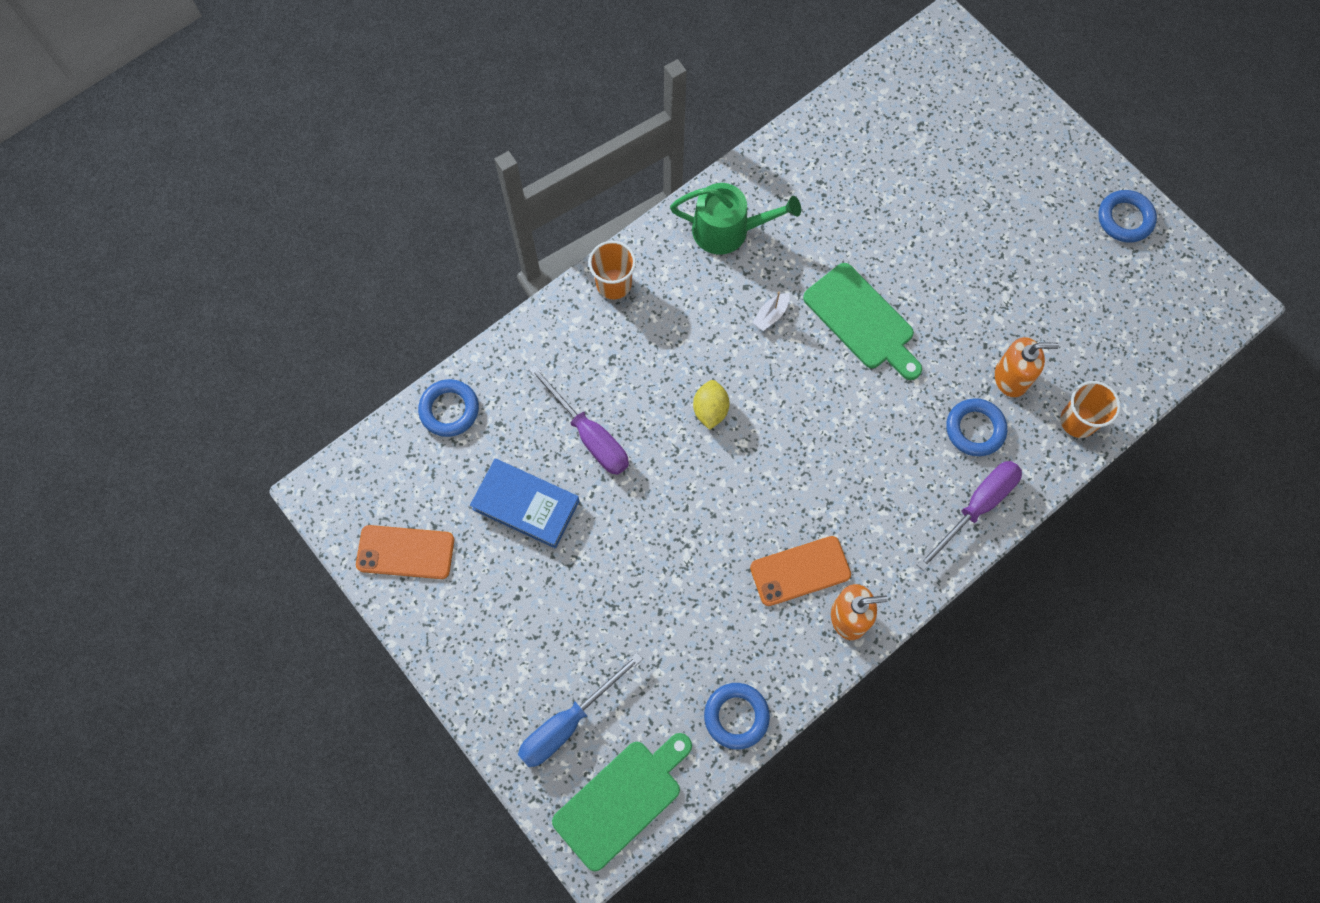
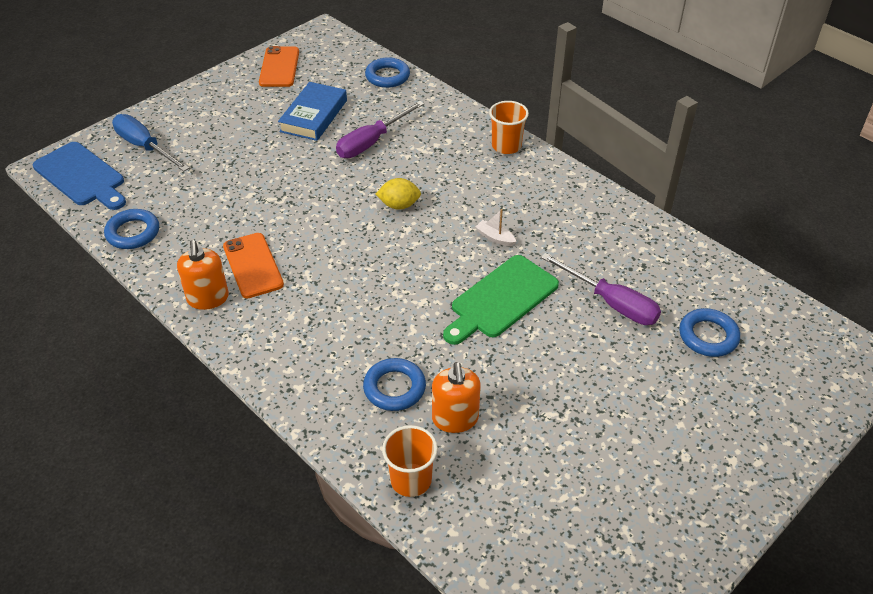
camera: 85 degrees right, 25 degrees down
(621, 800) = (81, 176): green cutting board -> blue cutting board
(727, 230) = (574, 207): green watering can -> none
(976, 507) = (311, 390): purple screwdriver -> purple screwdriver (611, 303)
(1125, 219) = (682, 535): blue ring -> blue ring (708, 336)

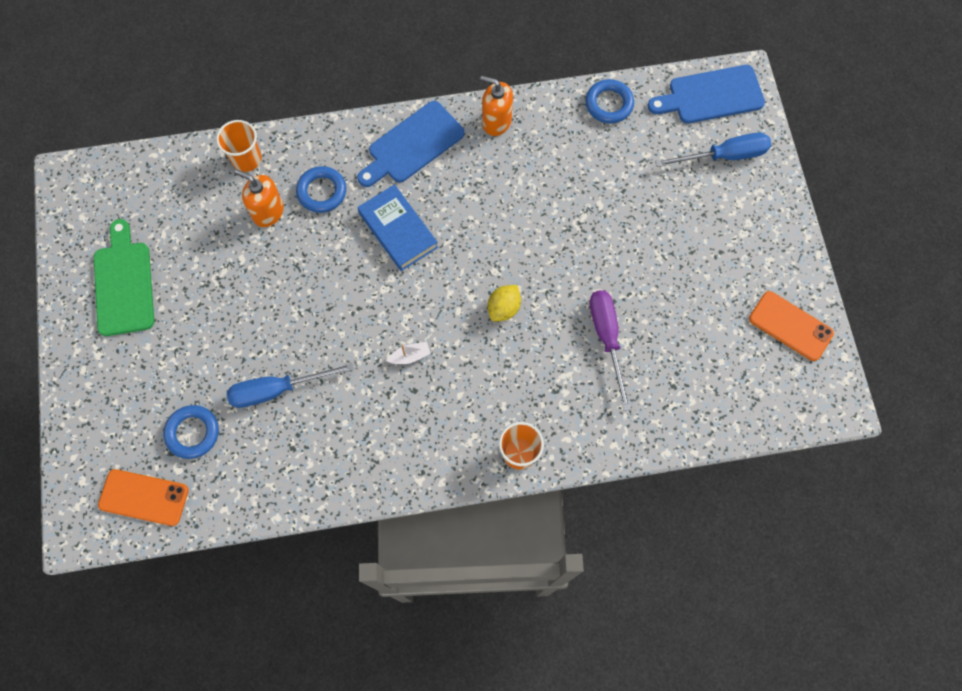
camera: 125 degrees right, 25 degrees up
(253, 265) = (510, 166): orange phone -> orange phone (144, 497)
(282, 346) = (412, 145): none -> blue cutting board
(314, 116) = (682, 312): blue book -> blue book (398, 230)
(387, 76) = (708, 418): blue ring -> none
(501, 299) = (343, 313): green cutting board -> green cutting board (124, 284)
(611, 303) = (277, 389): purple screwdriver -> blue screwdriver

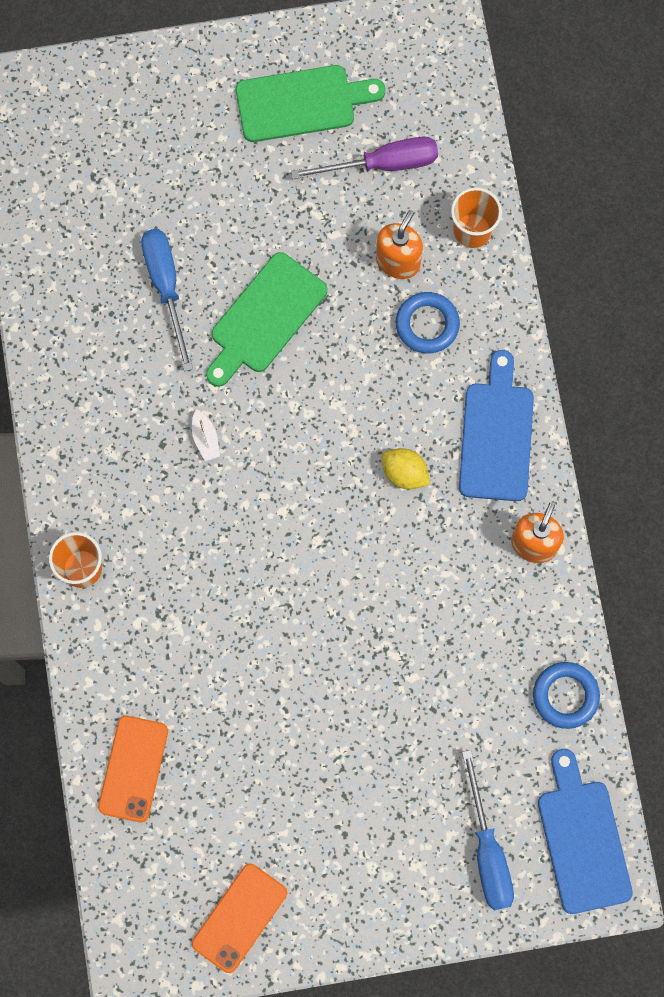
camera: 90 degrees right, 5 degrees up
(144, 497) = (43, 152): orange phone -> orange phone (133, 768)
(193, 433) = (116, 197): blue ring -> none
(309, 311) = (265, 317): none -> green cutting board
(398, 230) = (373, 420): blue book -> none
(412, 145) = (496, 435): blue cutting board -> blue cutting board turned 45 degrees clockwise
(504, 308) = (267, 551): yellow lemon -> yellow lemon (404, 473)
(607, 339) = (224, 679): purple screwdriver -> purple screwdriver (382, 164)

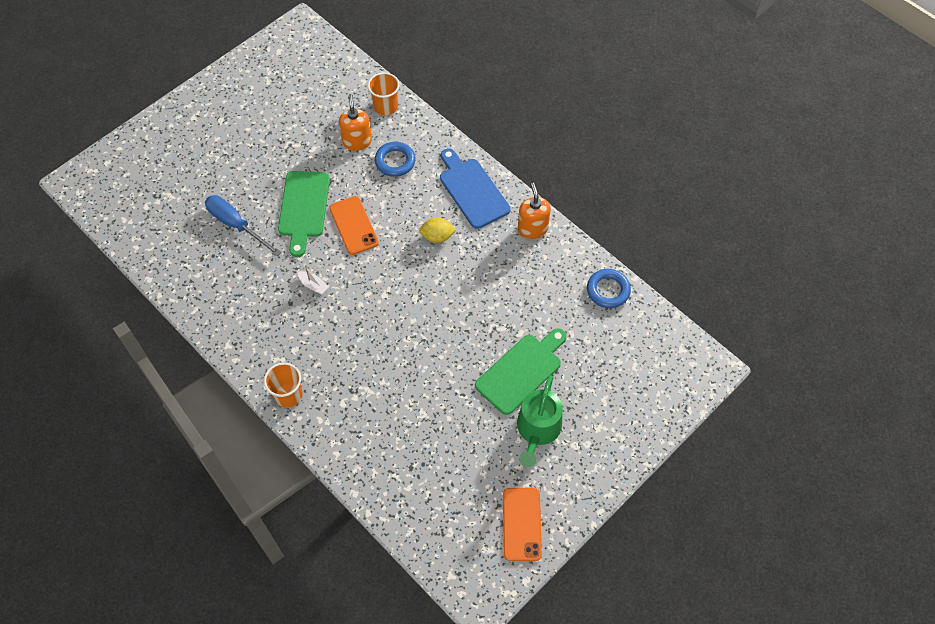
camera: 35 degrees left, 15 degrees down
(133, 768) = (398, 483): orange phone -> orange phone (354, 225)
(301, 103) = (249, 100): green cutting board -> green cutting board (521, 371)
(342, 817) = (537, 429): none -> green watering can
(382, 164) = (315, 103): purple screwdriver -> none
(487, 850) = (630, 393): blue screwdriver -> none
(582, 840) = (675, 355): blue cutting board -> none

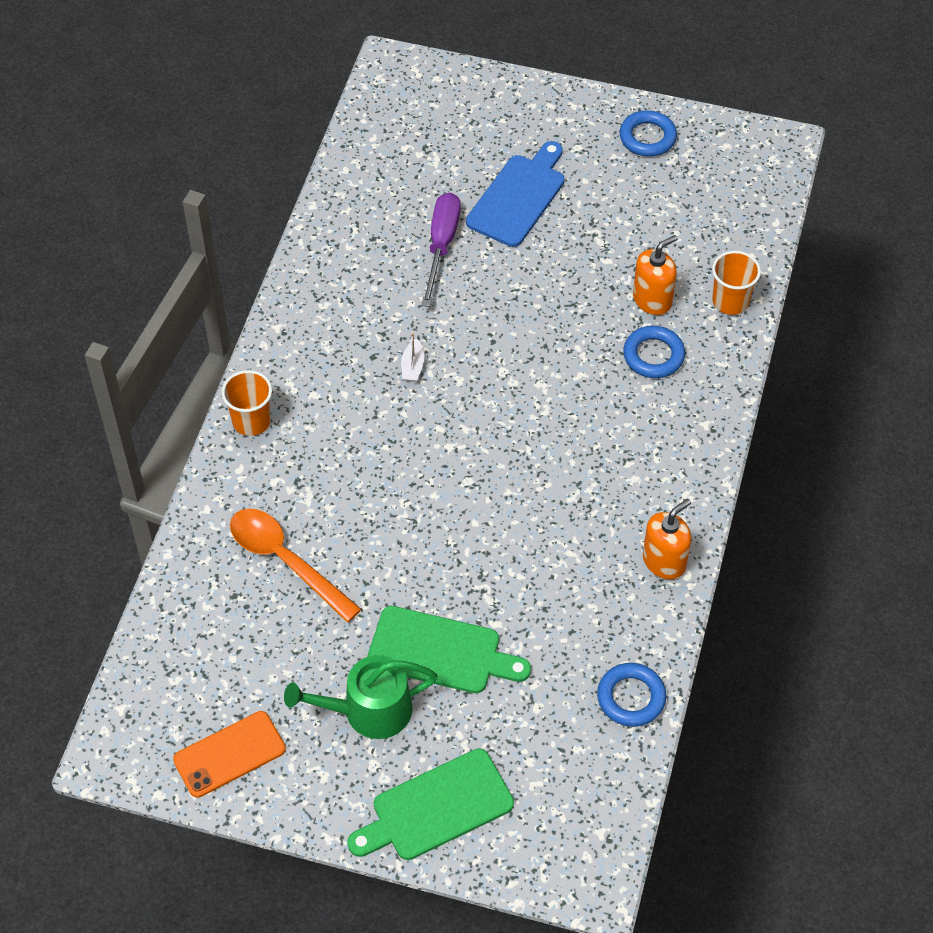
camera: 60 degrees right, 5 degrees down
(236, 225) = (441, 245): blue screwdriver -> purple screwdriver
(242, 83) = (647, 137): none -> blue ring
(303, 208) = (513, 298): green cutting board -> green cutting board (436, 808)
(354, 225) = (526, 362): orange phone -> none
(405, 425) = (286, 561): none -> orange spoon
(437, 237) = (574, 460): yellow lemon -> none
(472, 190) = (673, 463): blue cutting board -> blue cutting board (518, 197)

